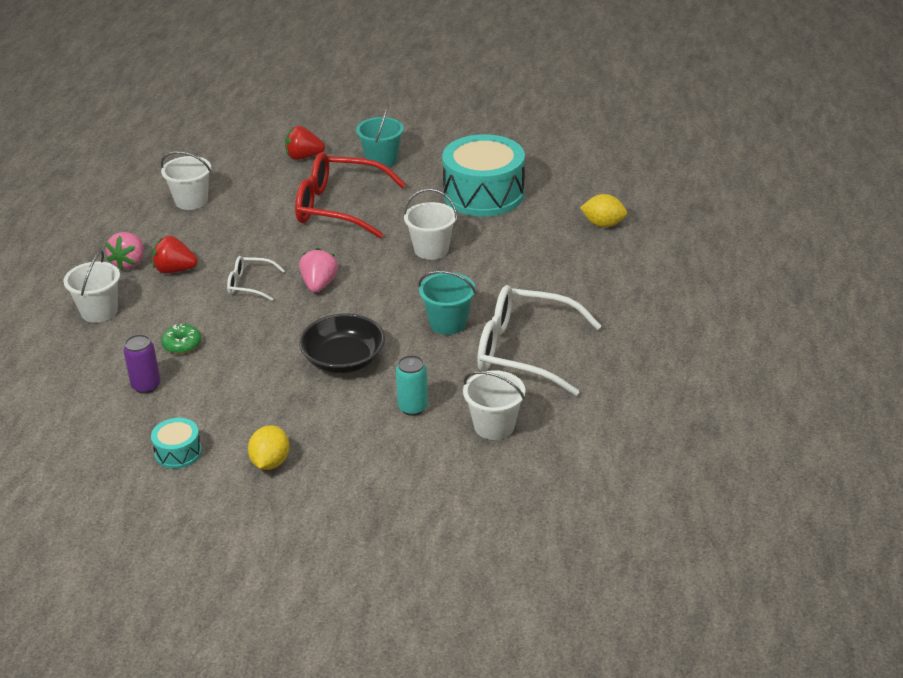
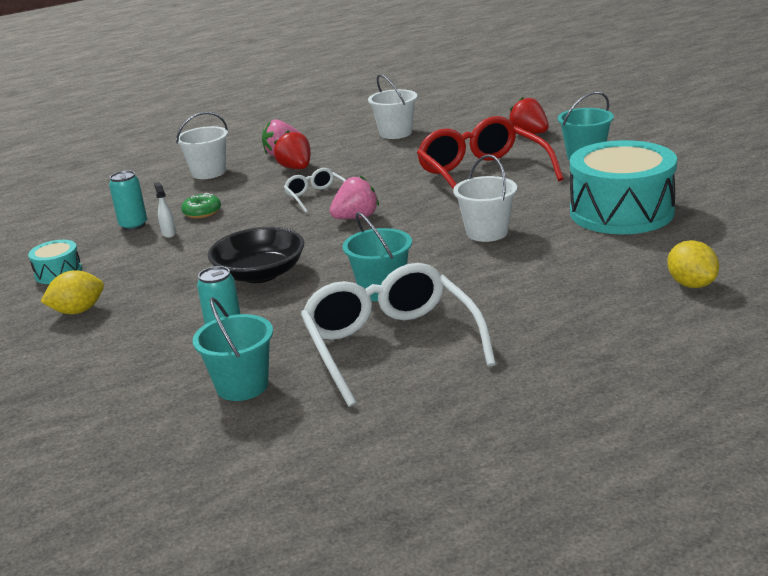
camera: 55 degrees right, 10 degrees down
(146, 386) = (133, 225): purple can -> turquoise can
(196, 374) = (168, 233): none -> white spray bottle
(494, 426) = (242, 386): white bucket -> turquoise bucket

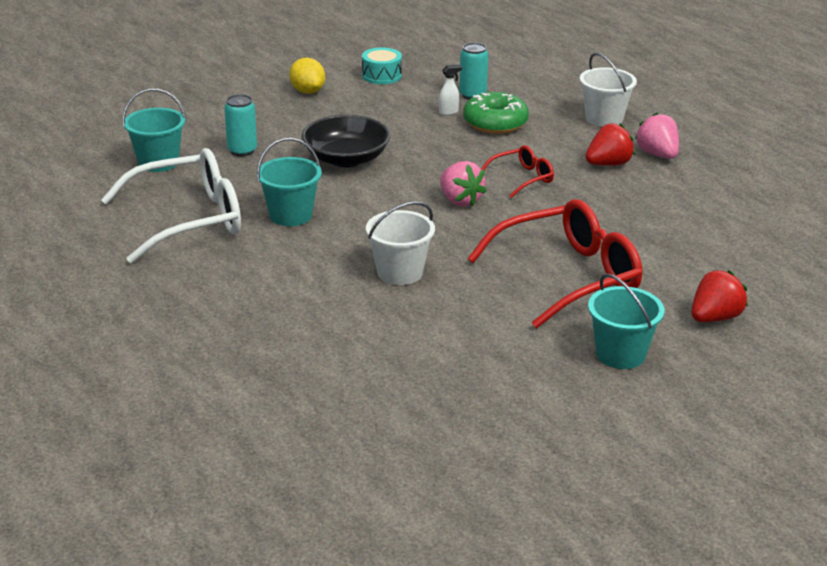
camera: 85 degrees right, 5 degrees up
(202, 212) = (495, 123): green donut -> green donut, size x1.65
(317, 197) = (522, 178): white glasses -> red glasses
(395, 133) = (724, 222): white bucket -> none
(621, 212) = (430, 362): turquoise drum -> none
(691, 284) = (232, 383): yellow lemon -> none

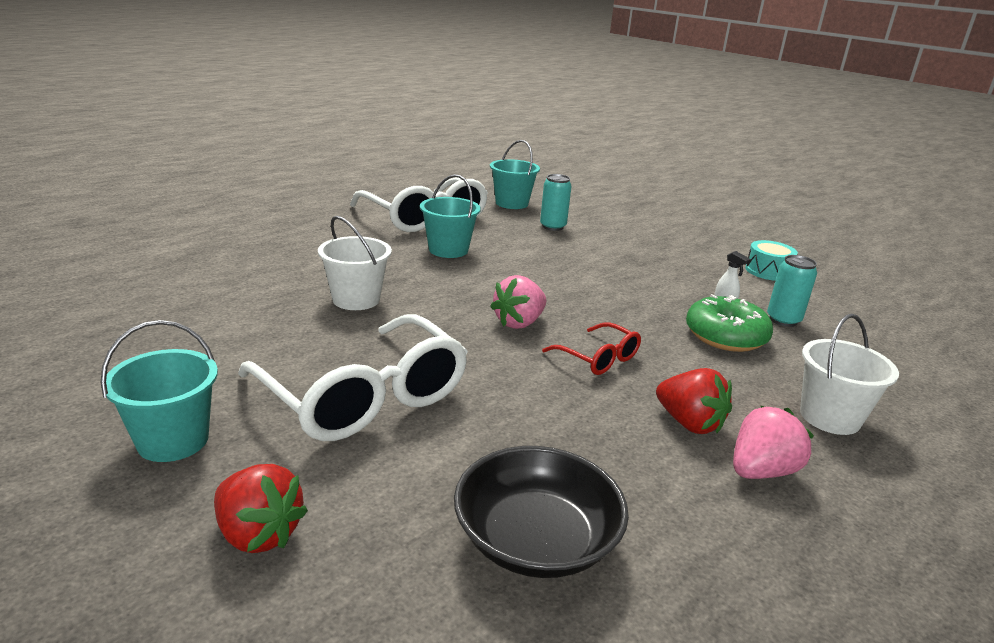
camera: 75 degrees right, 5 degrees down
(307, 91) = (692, 242): yellow lemon -> none
(346, 159) = (570, 265): black bowl -> black bowl (536, 540)
(567, 277) = (363, 396): red glasses -> white glasses

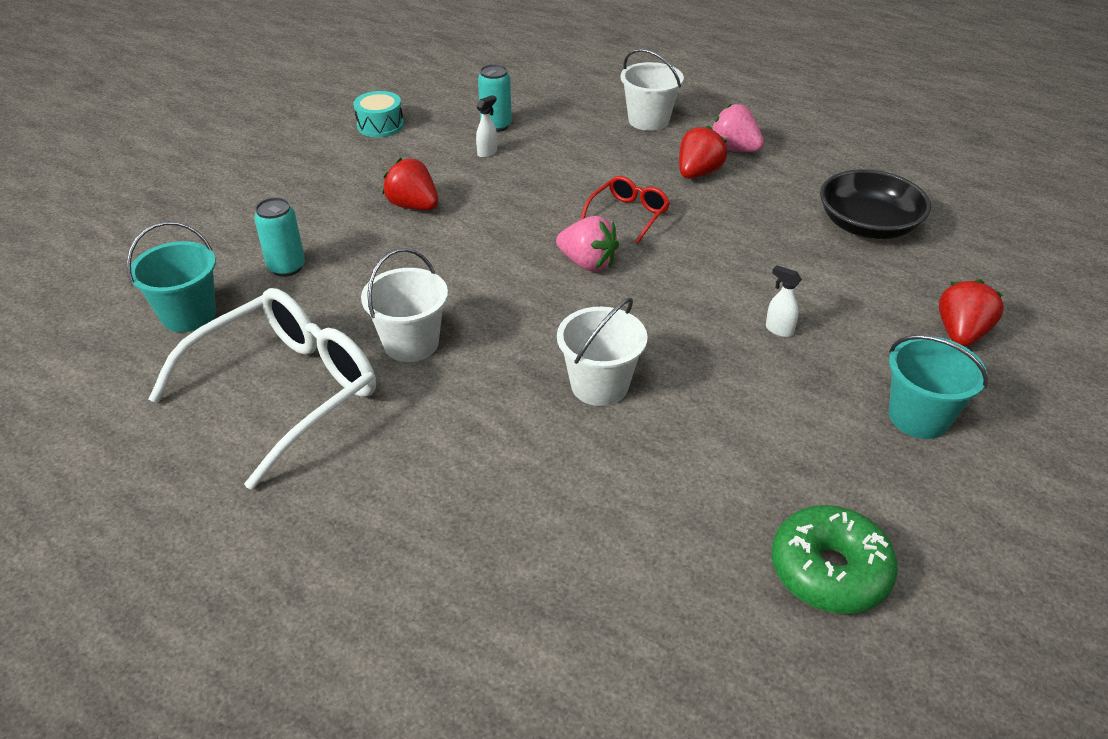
camera: 100 degrees left, 15 degrees up
(363, 396) = (778, 330): white glasses -> white spray bottle
(448, 250) = (411, 343): turquoise bucket -> white bucket
(627, 269) = (413, 206): none -> red strawberry
(725, 336) = (546, 154): green donut -> green donut (829, 571)

